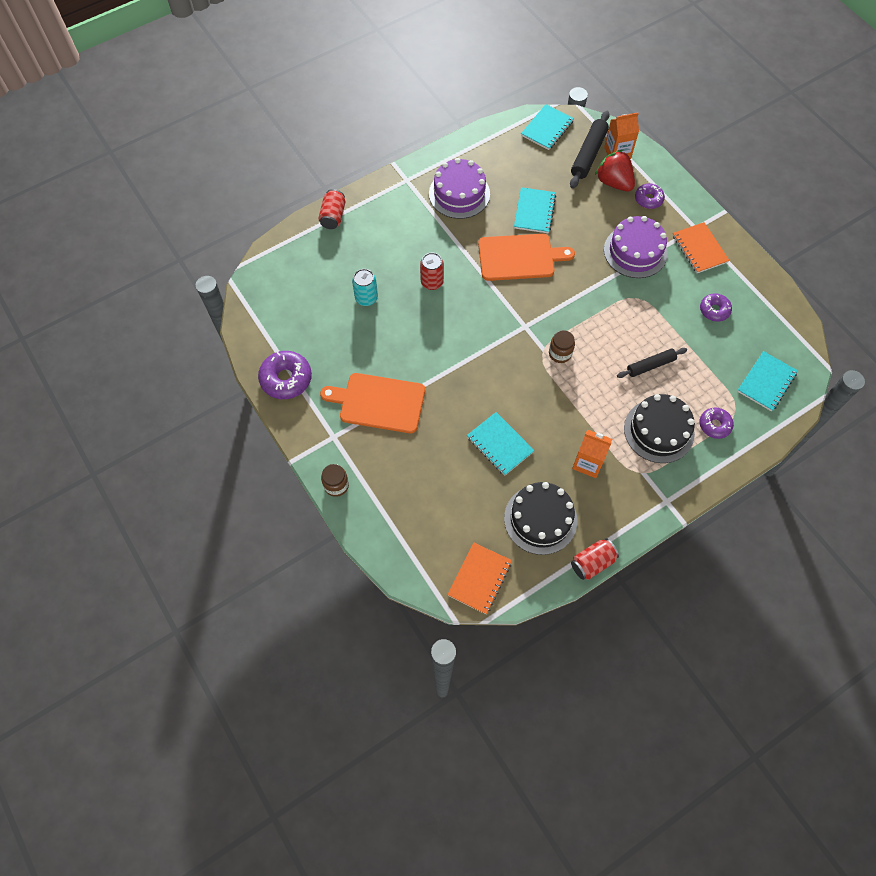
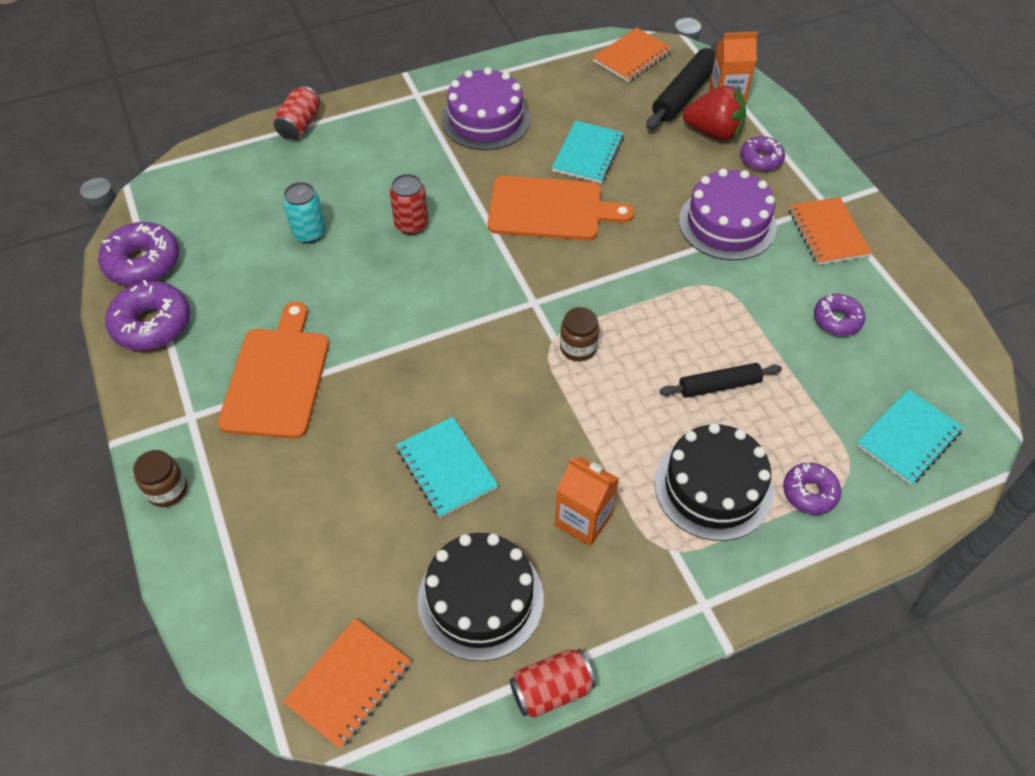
camera: 10 degrees right, 10 degrees down
(264, 336) = (143, 263): none -> purple donut
(378, 403) = (277, 377): orange cutting board -> orange cutting board turned 75 degrees clockwise
(547, 128) = (632, 57): turquoise notebook -> orange notebook
(614, 182) = (713, 132): red strawberry -> red strawberry turned 135 degrees clockwise

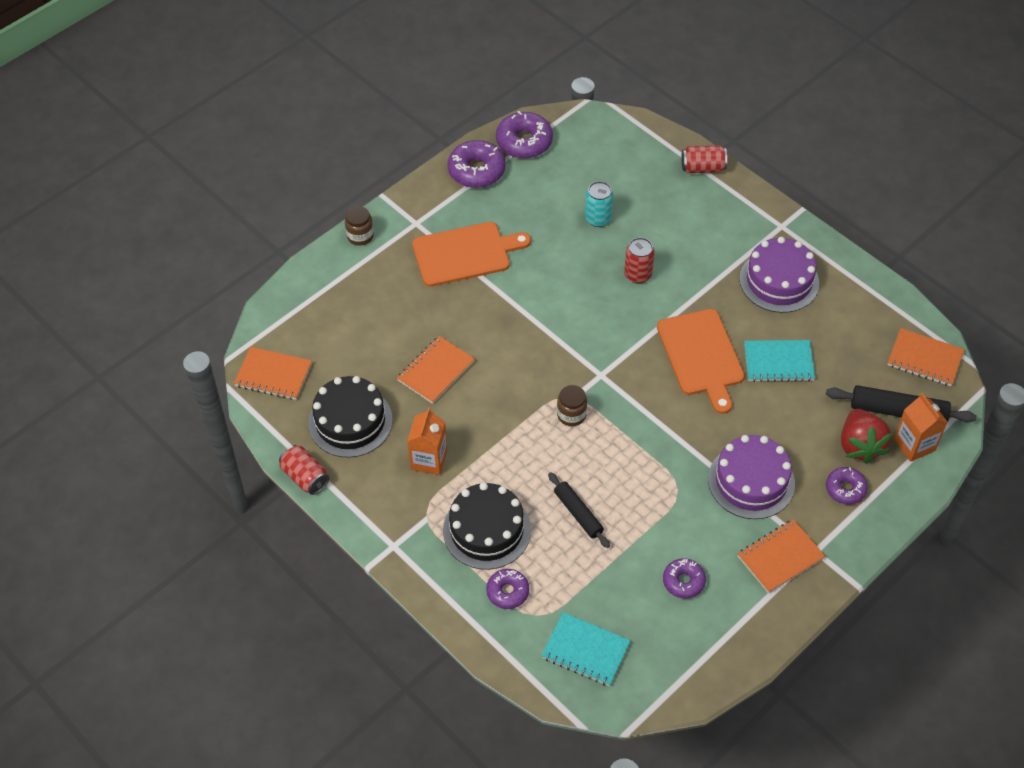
camera: 70 degrees right, 0 degrees up
(446, 468) = (436, 371): turquoise notebook -> orange notebook

